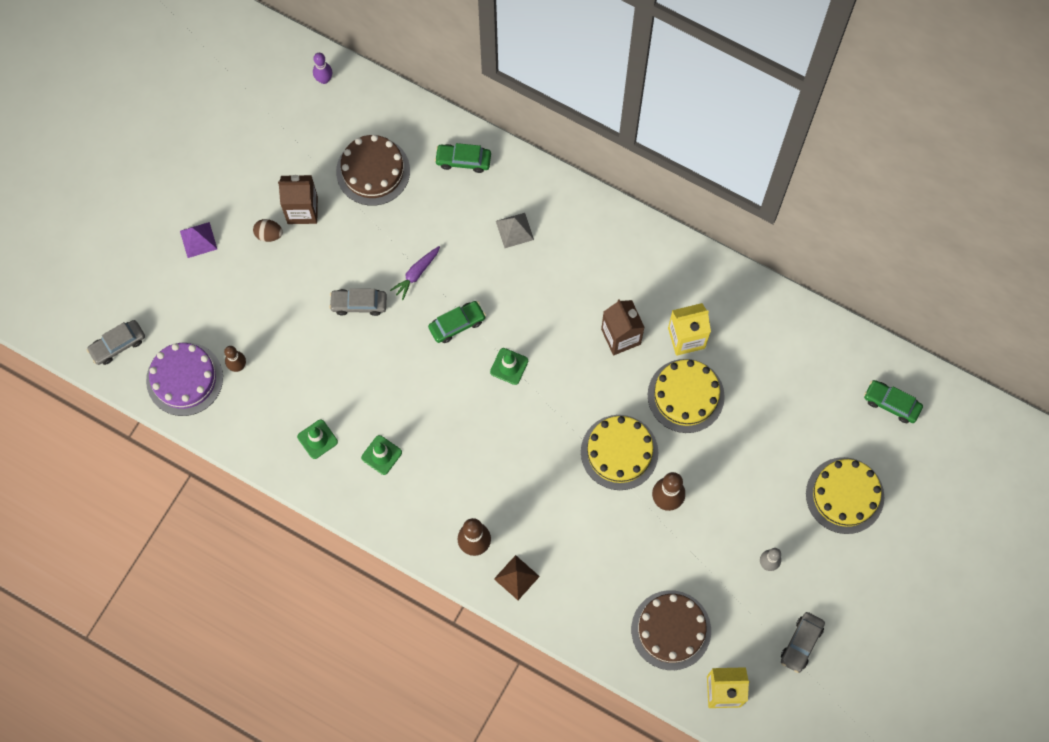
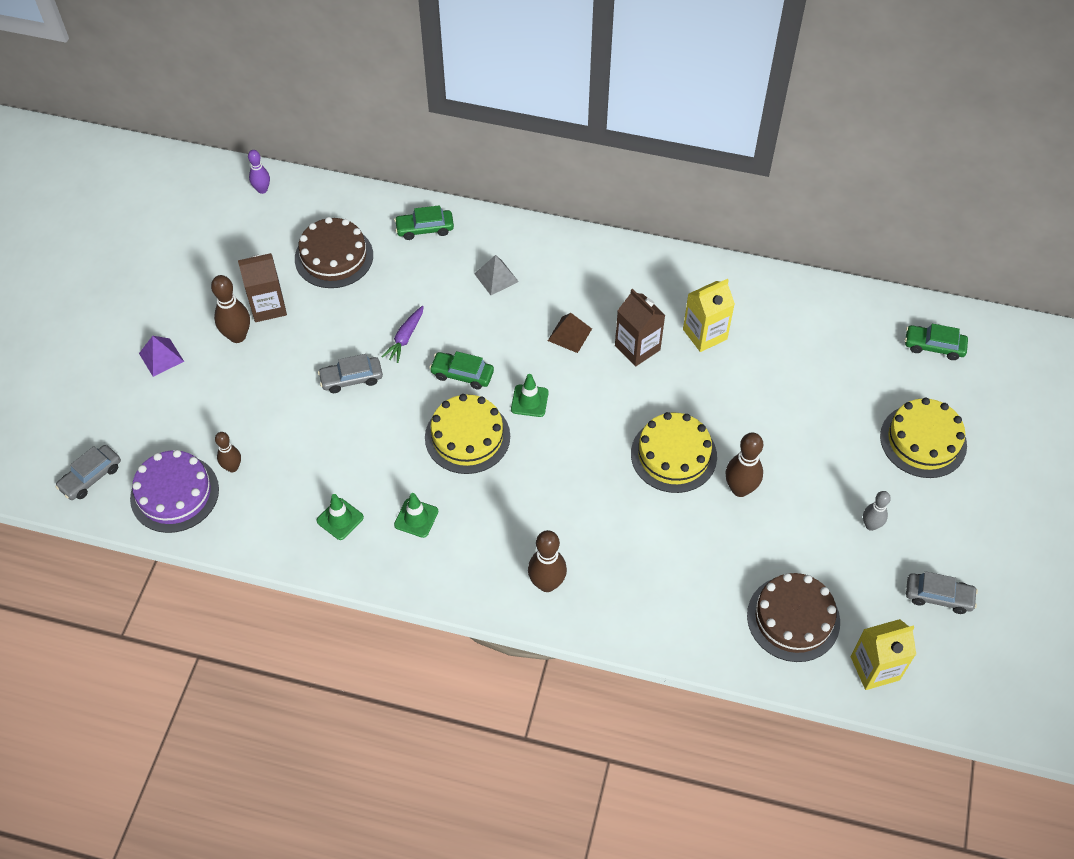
camera: 15 degrees left, 15 degrees down
(269, 234) = (237, 336): brown egg -> brown bowling pin
(457, 324) = (462, 374): green car -> green car turned 120 degrees counterclockwise
(516, 577) = (604, 606): brown pyramid -> brown pyramid (569, 334)
(685, 395) = (723, 386): yellow cake -> yellow cake (467, 437)
(801, 643) = (938, 596): grey car -> grey car turned 90 degrees counterclockwise

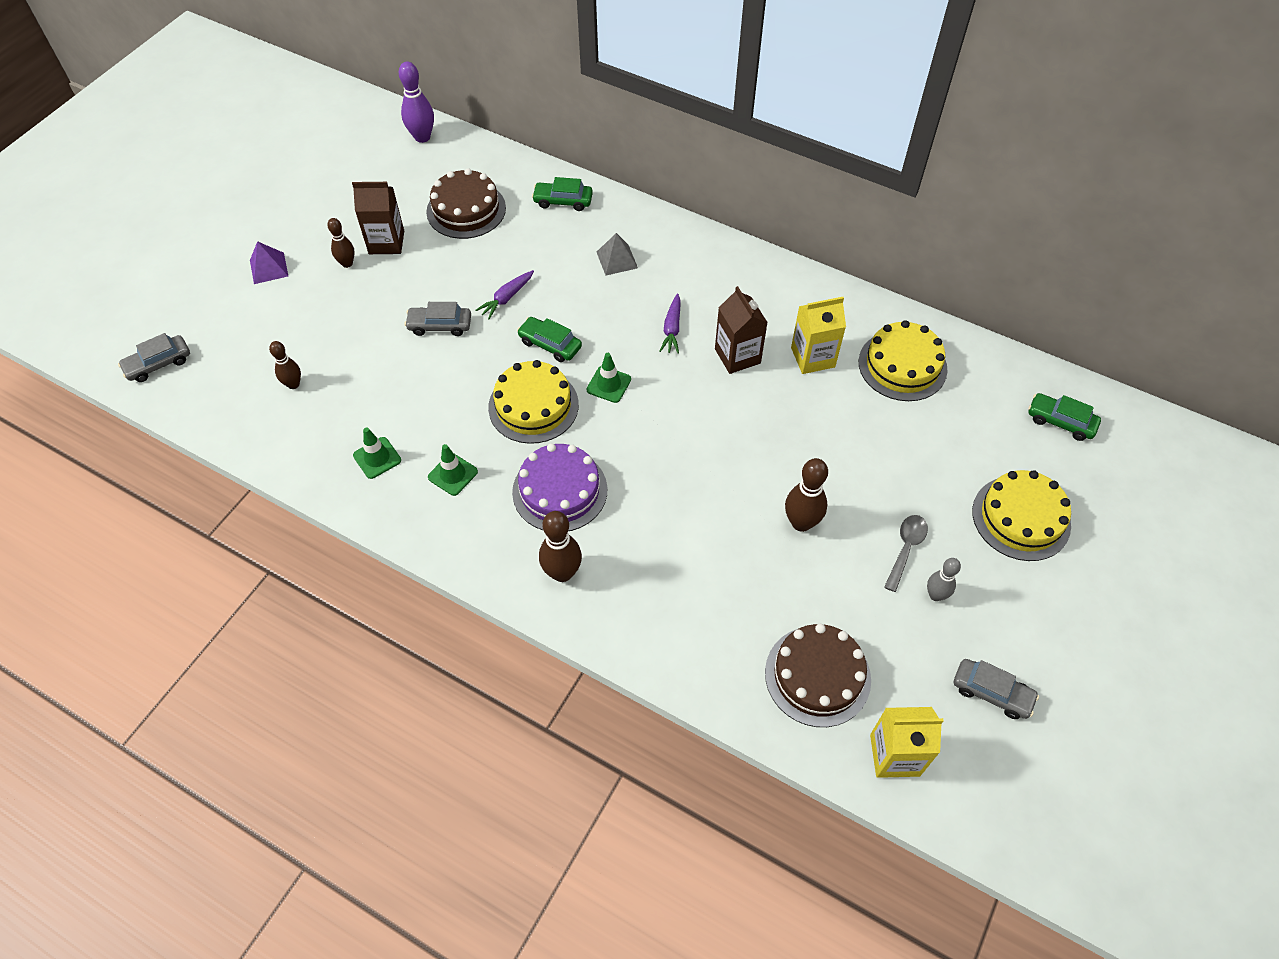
camera: 15 degrees right, 0 degrees up
(174, 493) = (229, 397): purple cake -> purple cake (560, 490)
(237, 336) = (347, 263): brown bowling pin -> brown bowling pin, size x0.64
(262, 190) = (422, 137): purple bowling pin -> purple bowling pin, size x1.57
(569, 334) = (672, 329): brown pyramid -> purple carrot
(673, 455) = (740, 471): yellow cake -> yellow cake (902, 365)
(835, 491) = (905, 548): none -> grey spoon

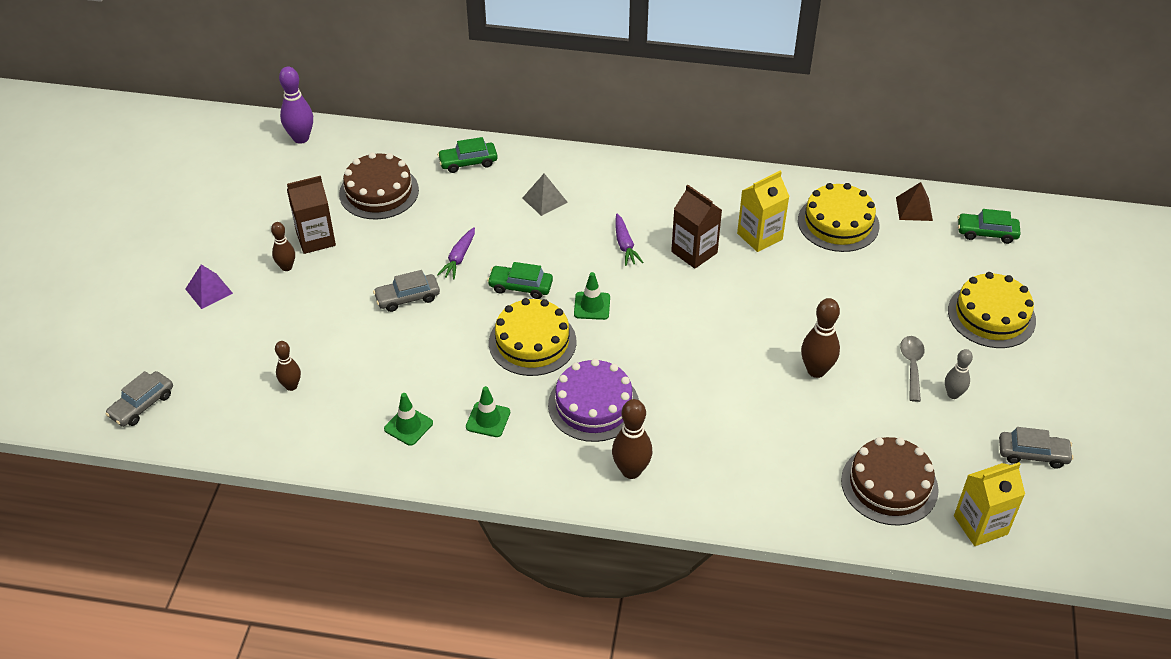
camera: 20 degrees left, 10 degrees down
(992, 372) = (914, 209): none -> brown pyramid

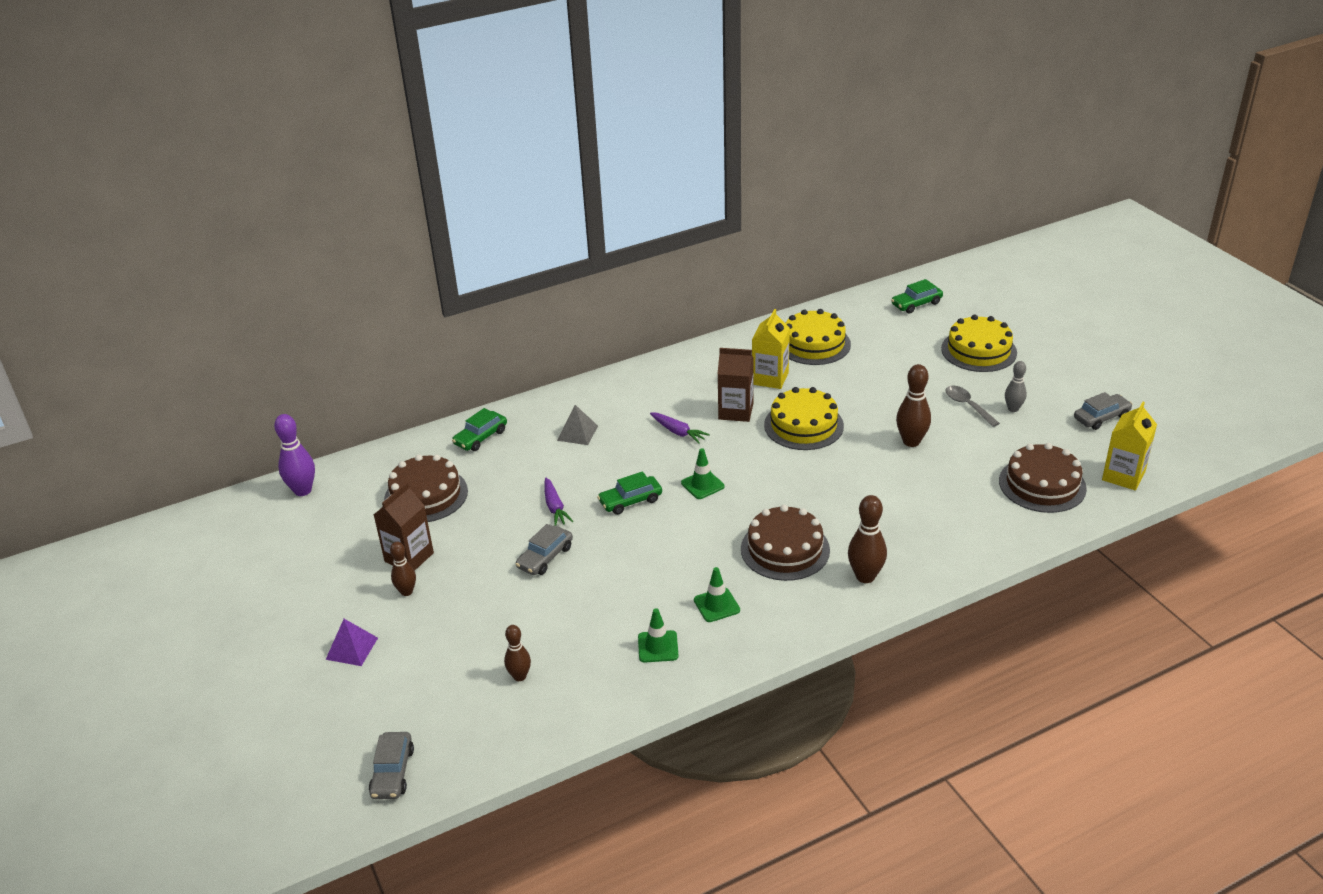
camera: 35 degrees left, 10 degrees down
(532, 342) = (686, 533): yellow cake -> yellow cake (803, 425)
(593, 405) = (785, 549): purple cake -> brown cake
(914, 209) = (853, 311): brown pyramid -> none

